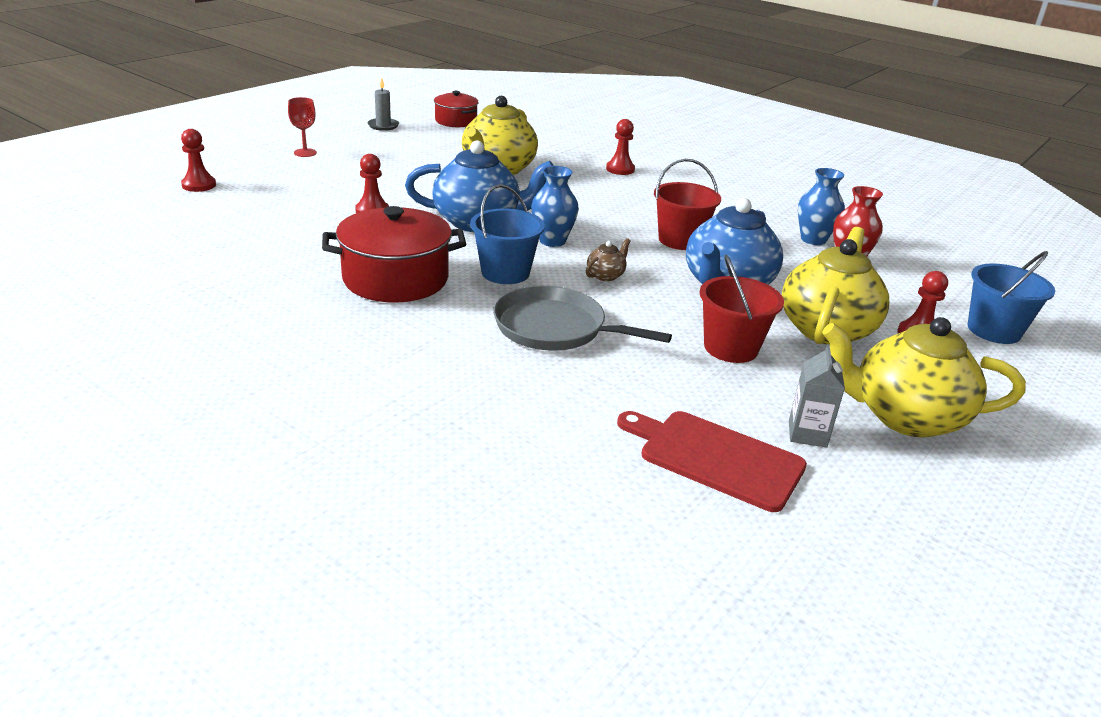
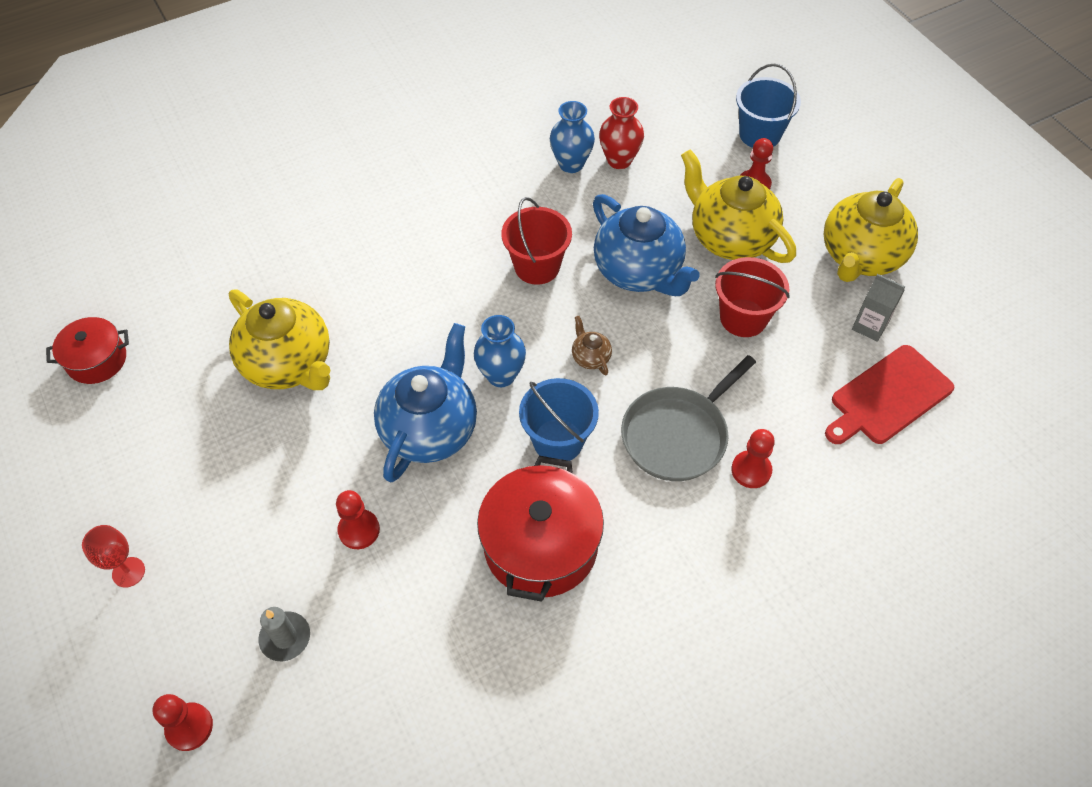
camera: 65 degrees left, 25 degrees up
(383, 126) = (70, 452): grey candle -> grey candle (285, 637)
(620, 169) = (341, 245): red pawn -> red pawn (751, 470)

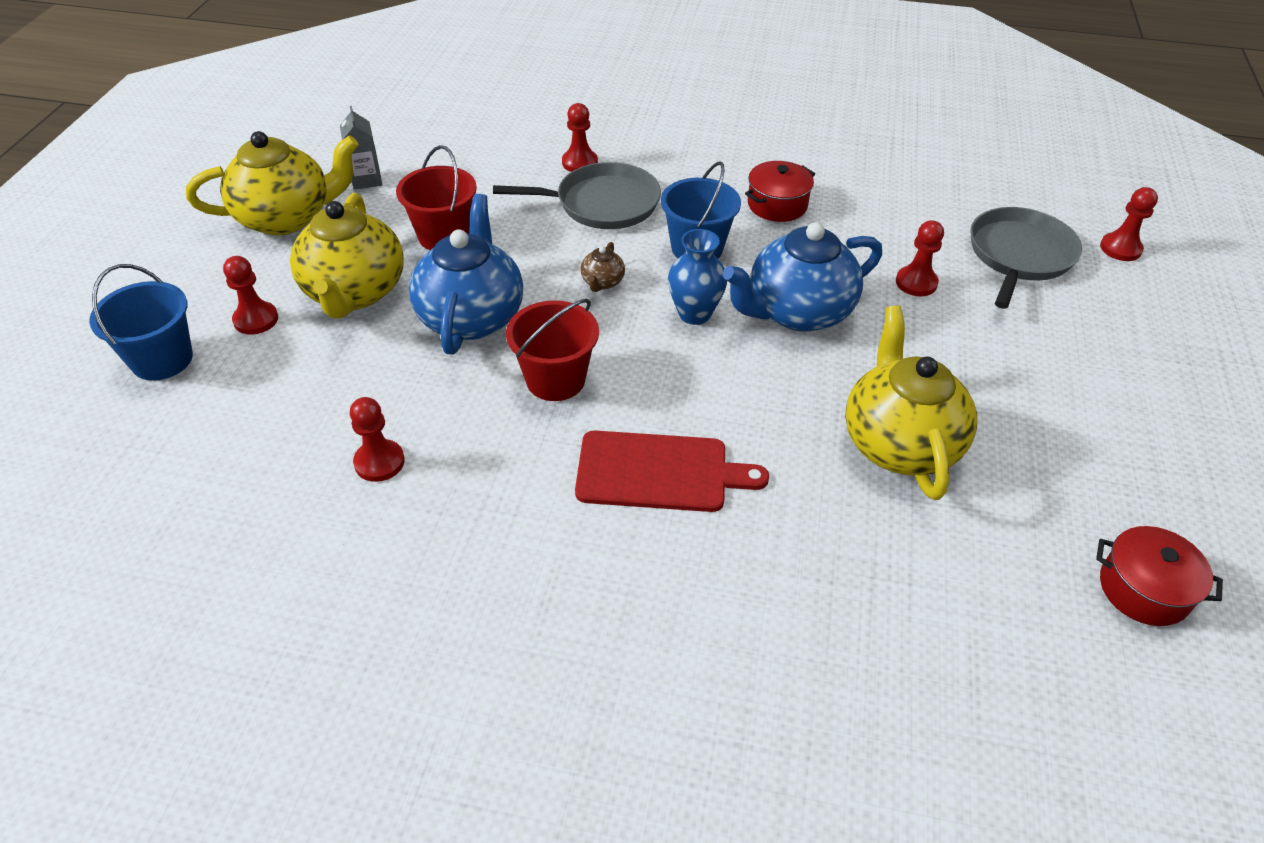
camera: 140 degrees left, 10 degrees down
(128, 572) = (1149, 361): red goblet -> none
(285, 637) = (1019, 256): grey candle -> grey pan
(541, 545) = (777, 205): red pot -> red pot, size x0.59
(571, 164) = (379, 462): blue vase -> red pawn
(619, 160) = (327, 430): red vase -> none
(888, 397) = (429, 144): red cutting board -> red cutting board (659, 472)

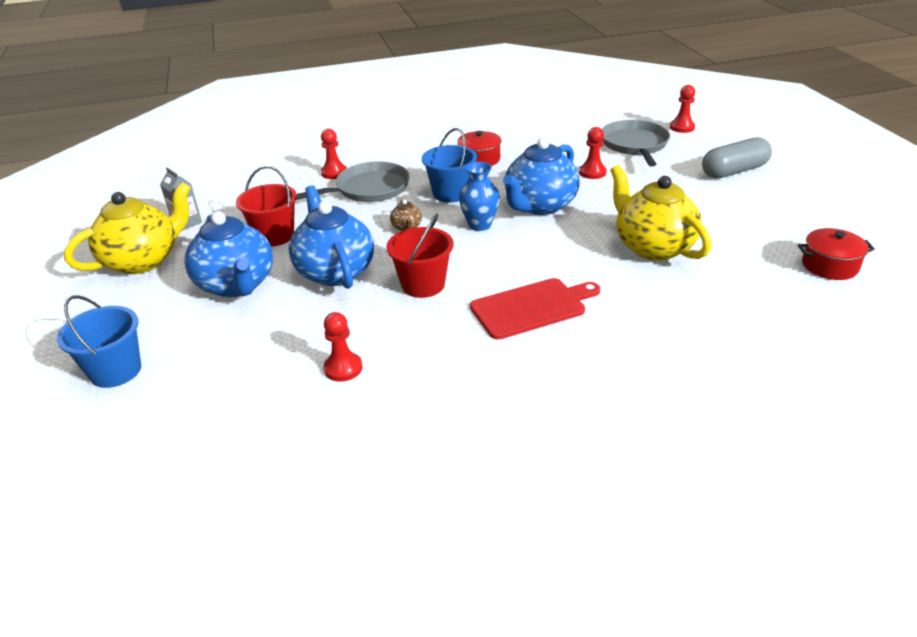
camera: 25 degrees left, 10 degrees down
(256, 320) = (173, 323): red pawn -> none
(355, 292) = (236, 285): yellow teapot -> blue teapot
(1136, 358) = (734, 171): none -> grey capsule

